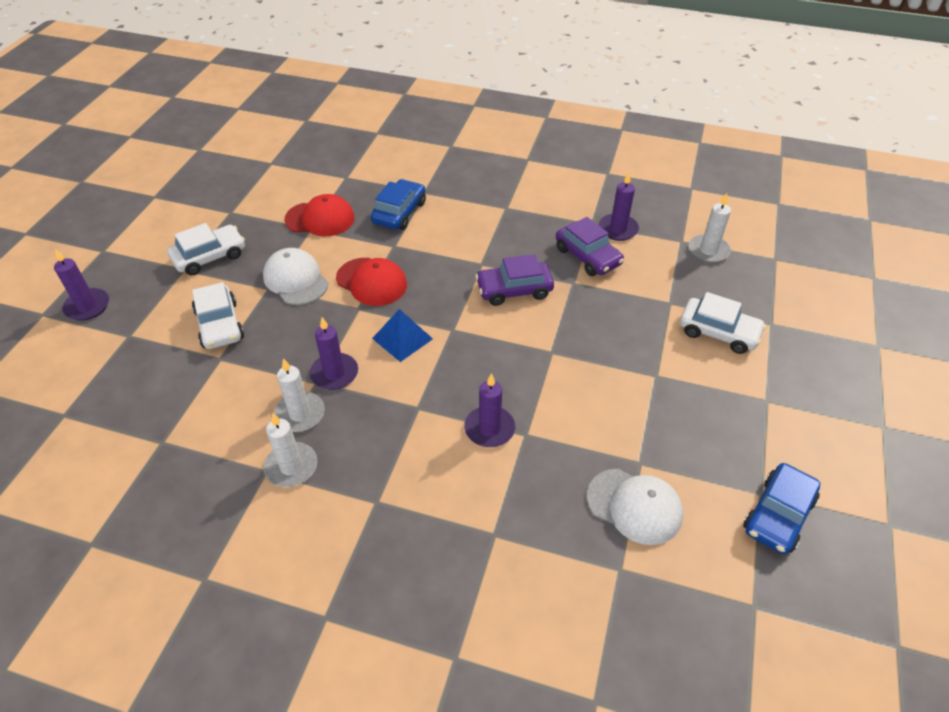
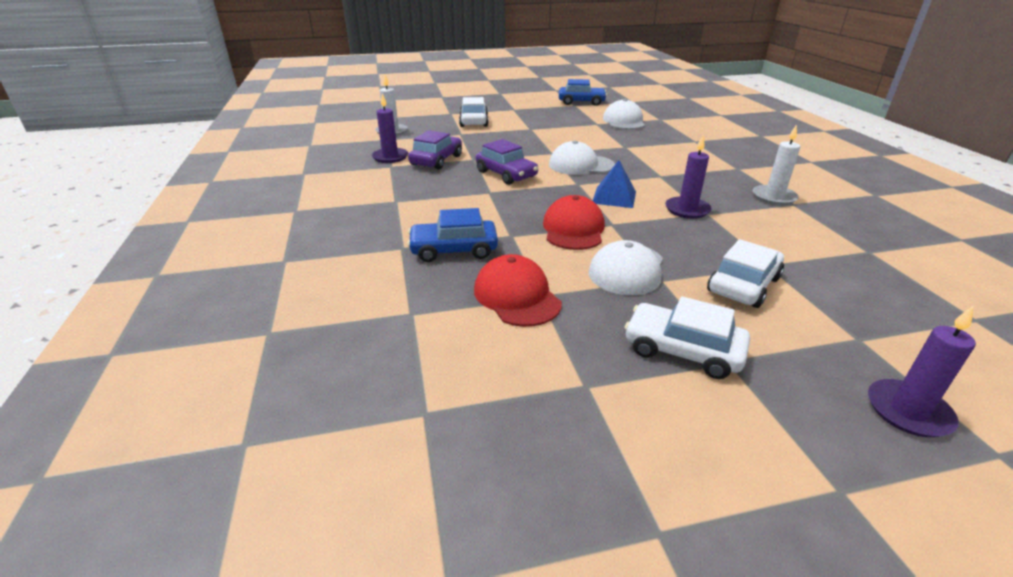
camera: 120 degrees left, 15 degrees down
(300, 414) = (739, 209): white candle -> none
(489, 429) = (638, 155): purple candle -> none
(496, 357) = (581, 165): none -> white cap

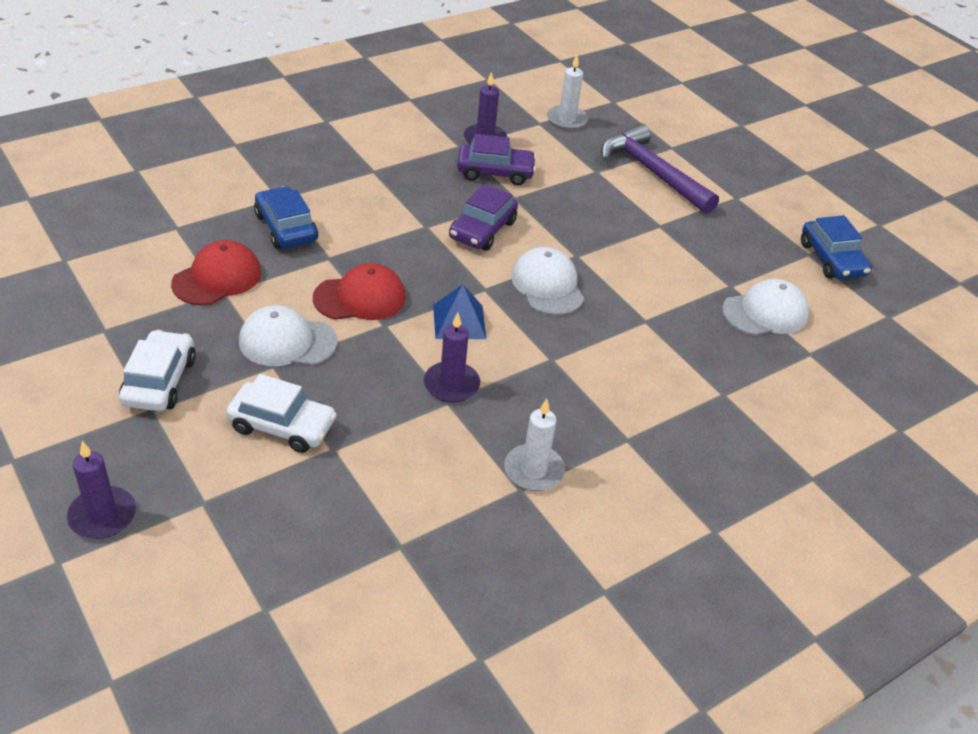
camera: 65 degrees right, 10 degrees up
(473, 121) = (652, 172): white car -> purple hammer

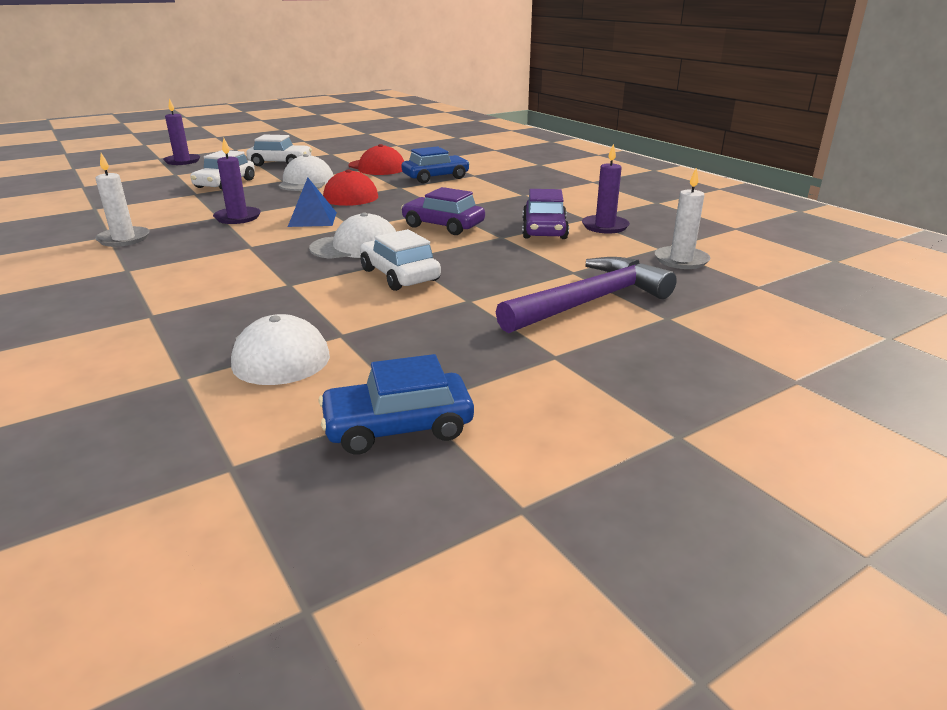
camera: 95 degrees right, 15 degrees down
(616, 258) = (399, 275): none -> white car

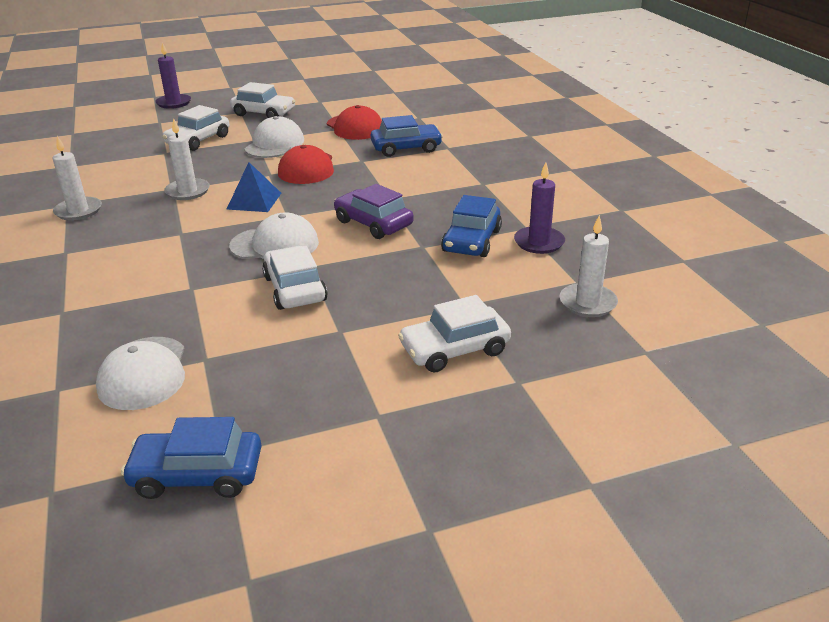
camera: 15 degrees right, 5 degrees up
(237, 217) = (187, 191): purple candle -> white candle
(544, 230) = (472, 241): purple car -> blue car
(590, 302) = (454, 349): purple hammer -> white car

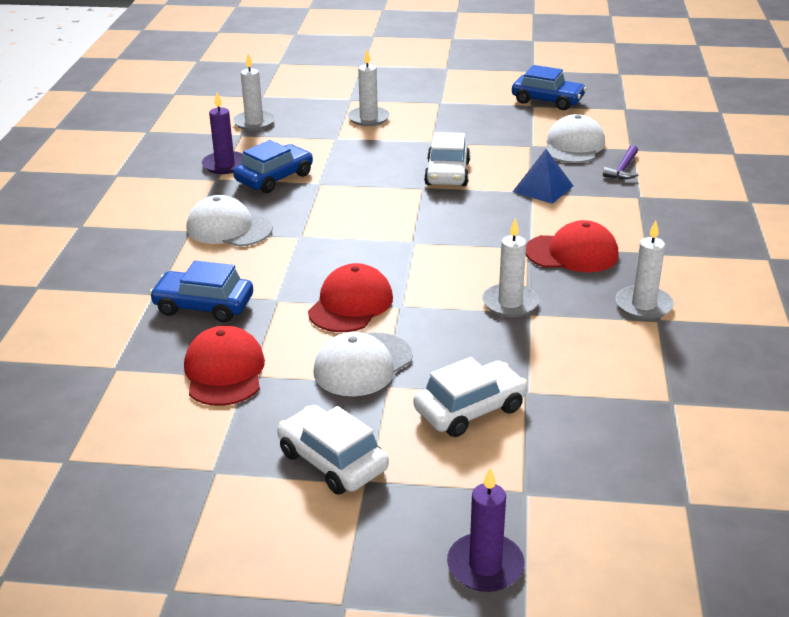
camera: 155 degrees left, 0 degrees up
(75, 349) = (623, 169): none -> purple hammer
(139, 236) = (572, 253): none -> red cap
(254, 201) = (439, 269): blue pyramid -> blue pyramid (542, 188)
(275, 244) = (443, 214): white cap -> white cap (228, 228)
(373, 223) = (339, 213): purple car -> none
(454, 349) = (368, 118): white car -> white candle

